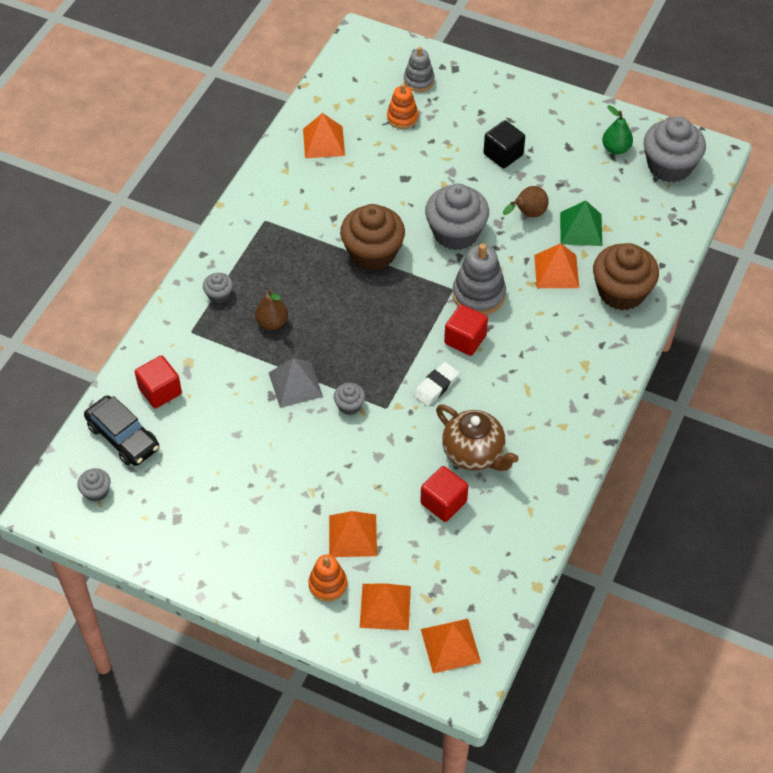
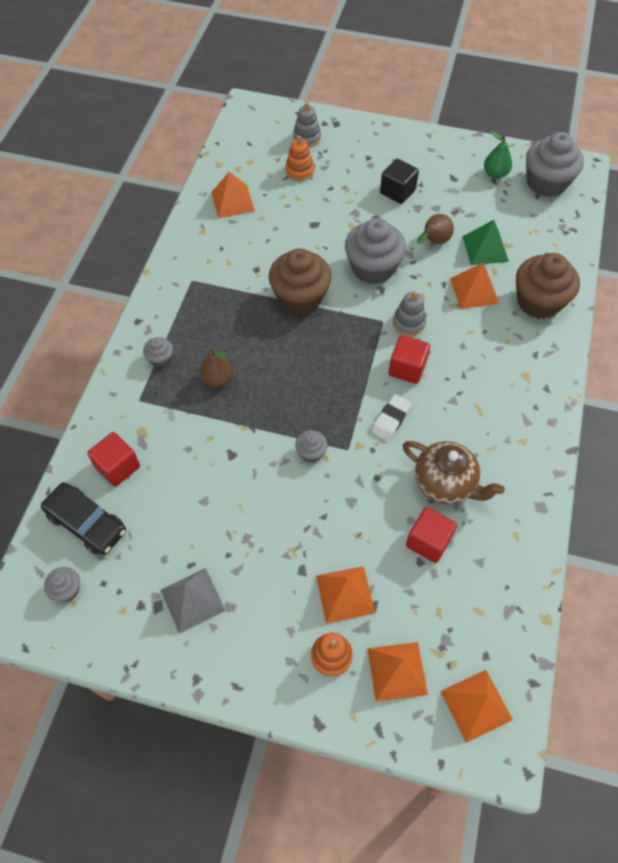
camera: 10 degrees left, 5 degrees up
(295, 384) = (253, 439): grey pyramid -> grey pyramid (192, 600)
(478, 294) = (408, 323): grey stacking toy -> grey stacking toy, size x0.64

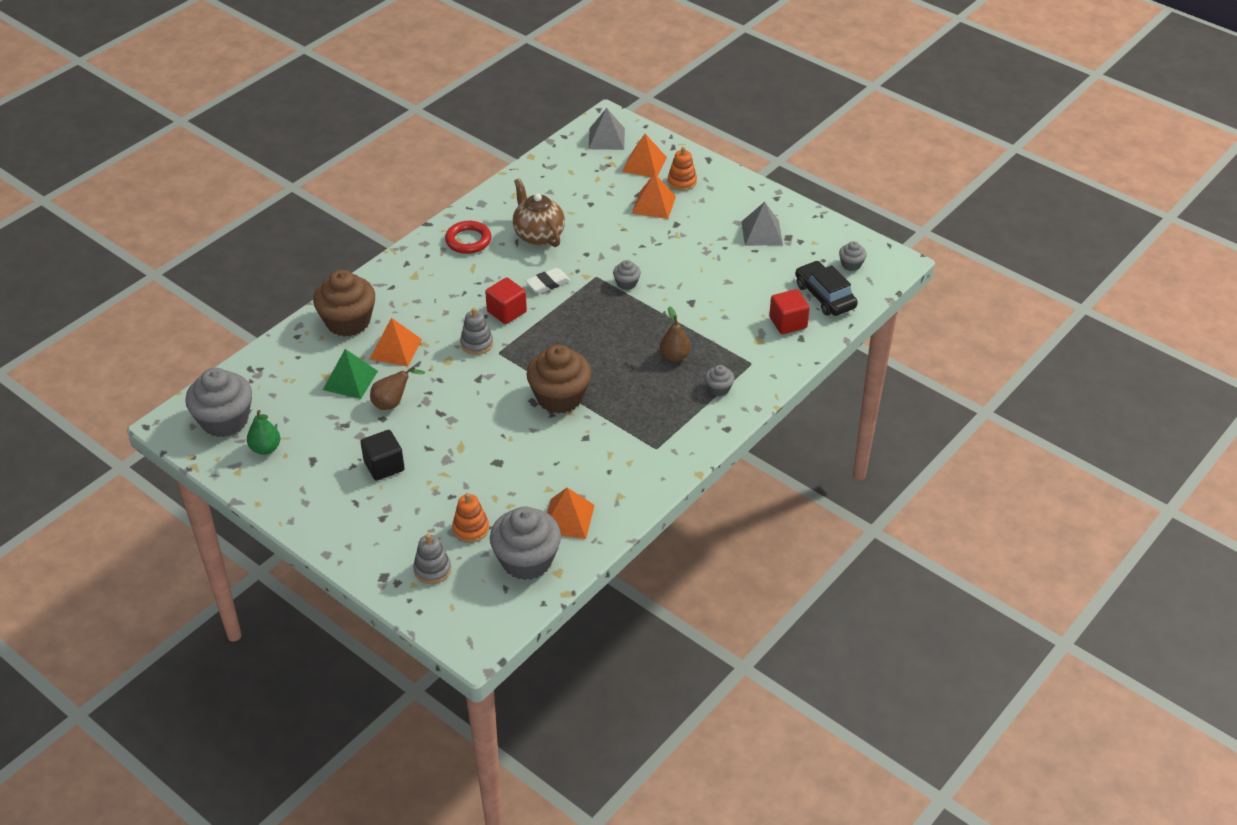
camera: 155 degrees left, 15 degrees down
(373, 268) = (471, 400): grey cupcake -> grey cupcake (526, 560)
(428, 541) = (576, 211): red cube -> none
(476, 705) = (606, 138): orange pyramid -> grey pyramid
(511, 444) = (468, 240): none -> red ring

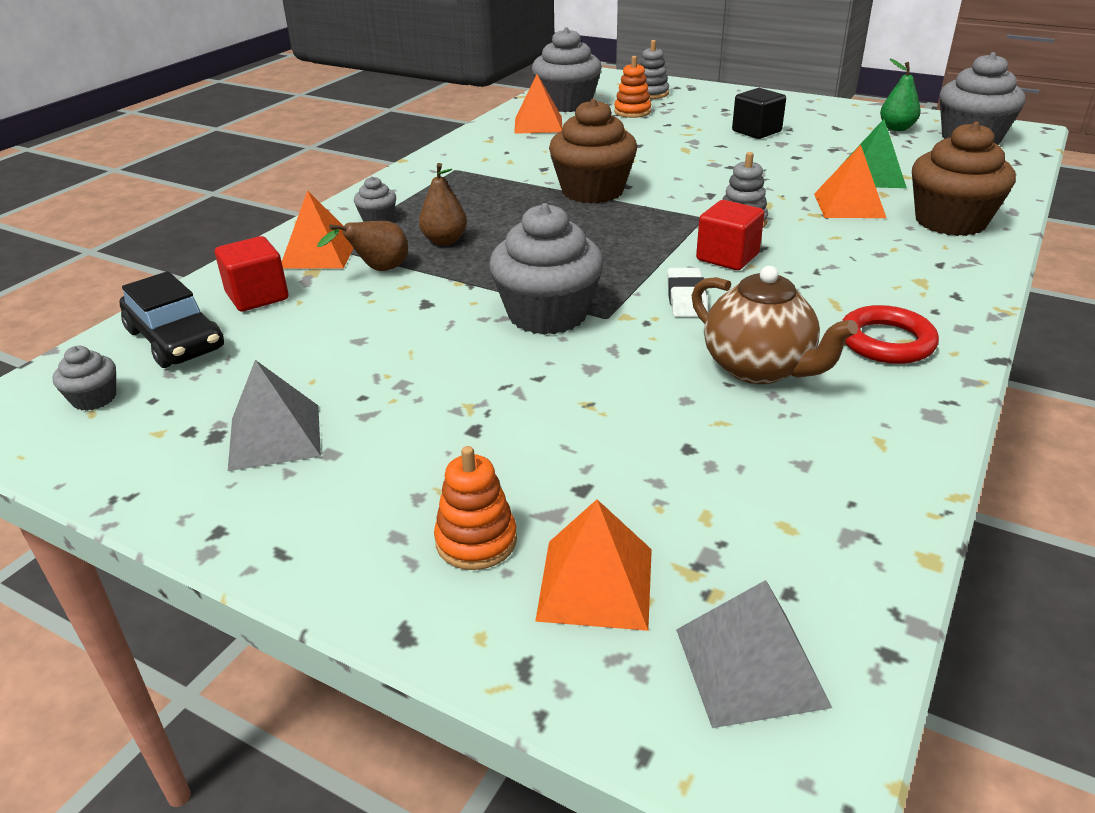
camera: 170 degrees right, 10 degrees down
(393, 403) = (797, 167): brown pear -> brown pear (378, 270)
(548, 283) = (686, 298): white eraser -> white eraser turned 45 degrees counterclockwise
(626, 283) = (547, 314): grey cupcake -> grey cupcake, size x2.16
(653, 204) = (536, 467): orange pyramid -> orange pyramid (319, 253)

